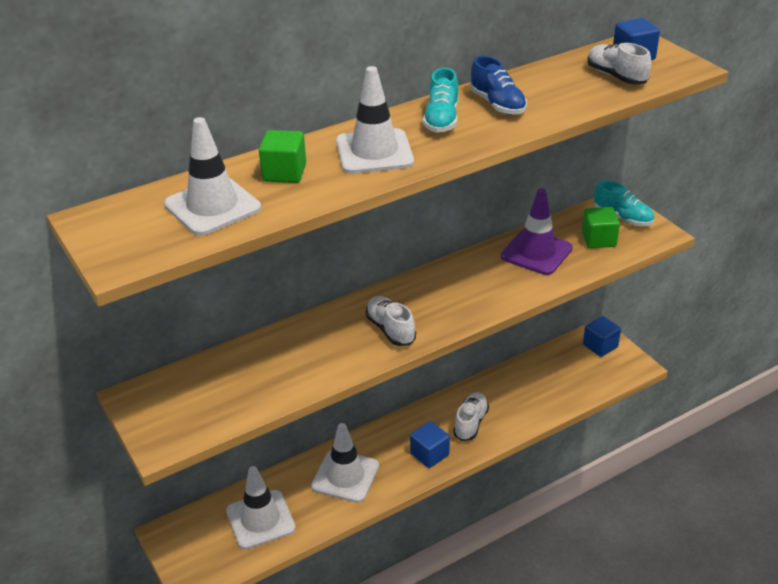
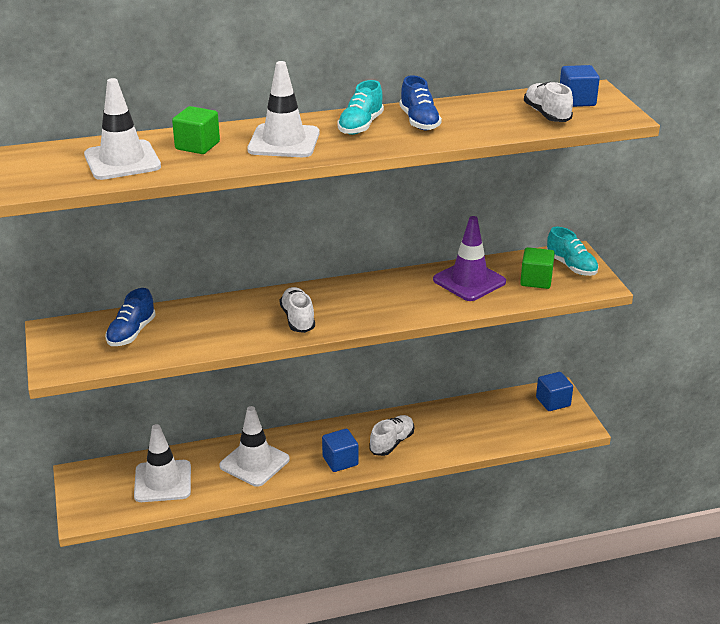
camera: 15 degrees right, 5 degrees down
(223, 382) = (131, 333): none -> blue shoe

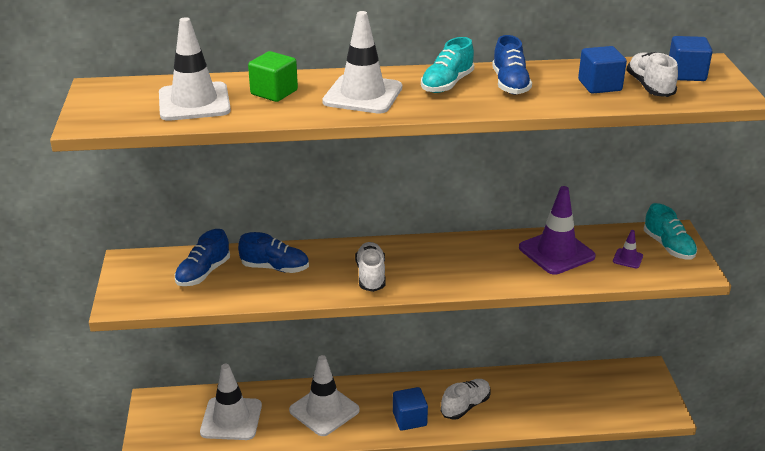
camera: 10 degrees right, 0 degrees up
(202, 321) = (275, 268): none -> blue shoe
(536, 280) = (627, 258): green cube -> purple traffic cone
(553, 402) = (640, 381): blue cube -> blue cube (599, 85)

